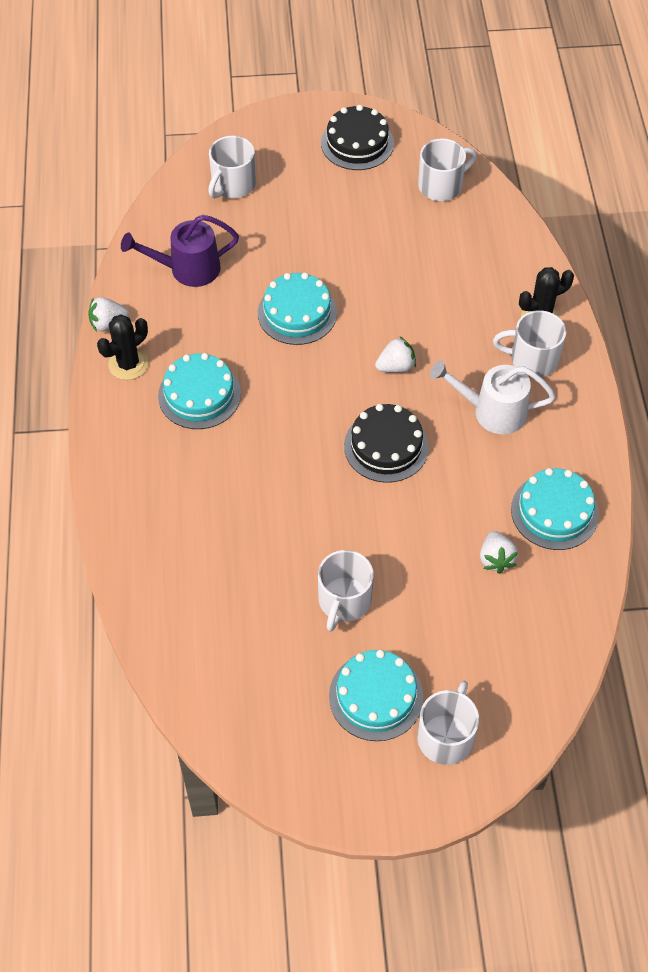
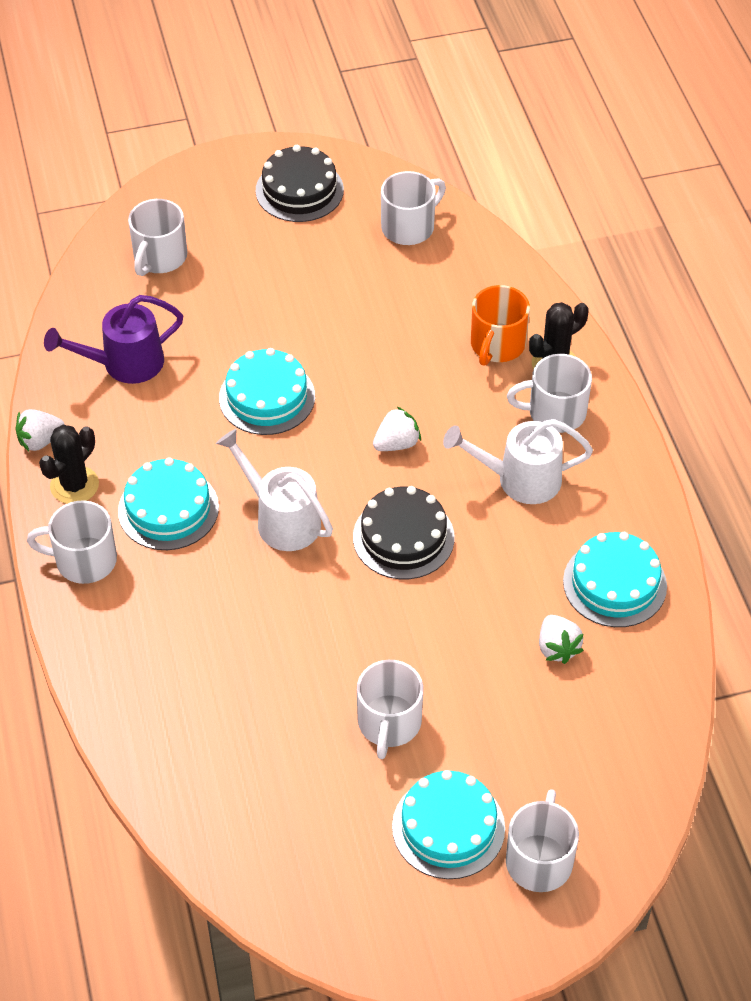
camera: 10 degrees left, 5 degrees down
(123, 427) = (84, 560): none -> white mug
(288, 416) = (280, 519): none -> white watering can
(495, 295) = (497, 345): none -> orange mug

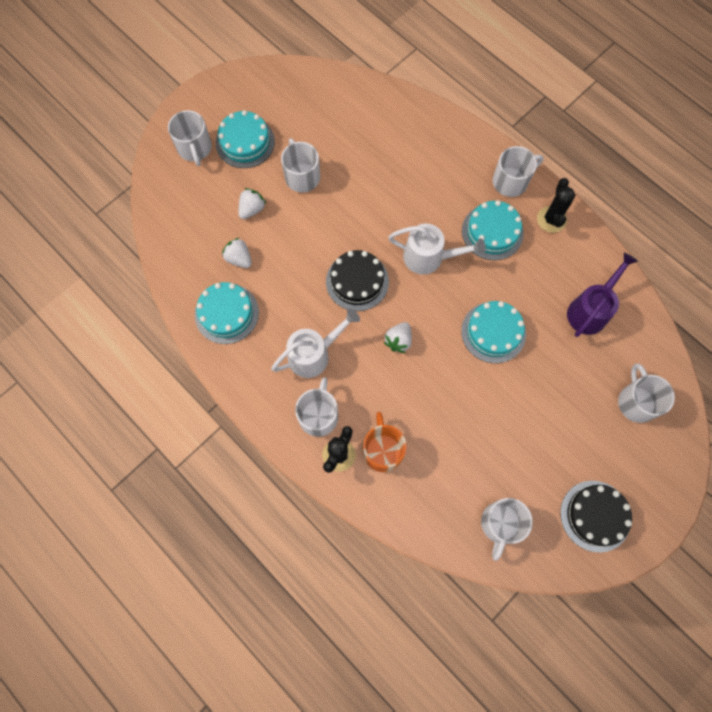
camera: 150 degrees right, 20 degrees up
(40, 441) = (592, 236): white strawberry -> white strawberry (252, 209)
(555, 412) = (319, 415): white mug -> white mug turned 45 degrees counterclockwise

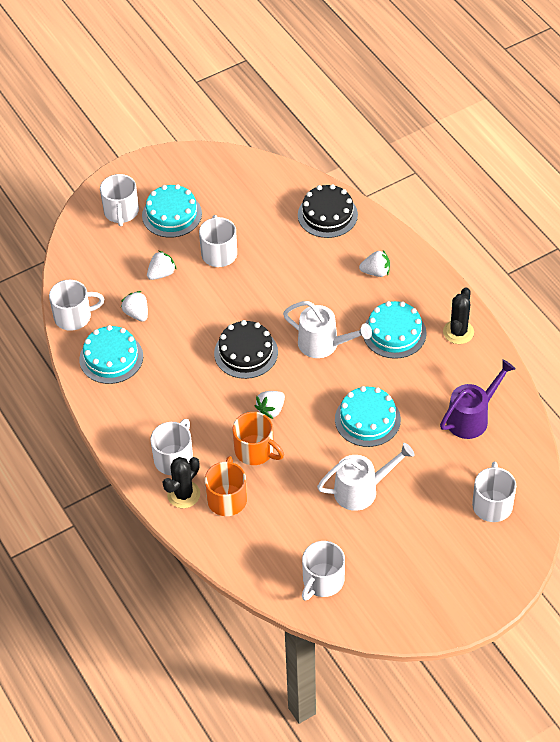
camera: 15 degrees right, 20 degrees down
(314, 354) = (185, 406): white watering can -> white watering can (362, 490)
(396, 390) = (255, 451): none -> orange mug
(456, 169) = (376, 272): none -> white strawberry
(511, 181) = (428, 292): white mug -> white mug (74, 317)
(595, 516) = (418, 592): black cake -> black cake (327, 215)

